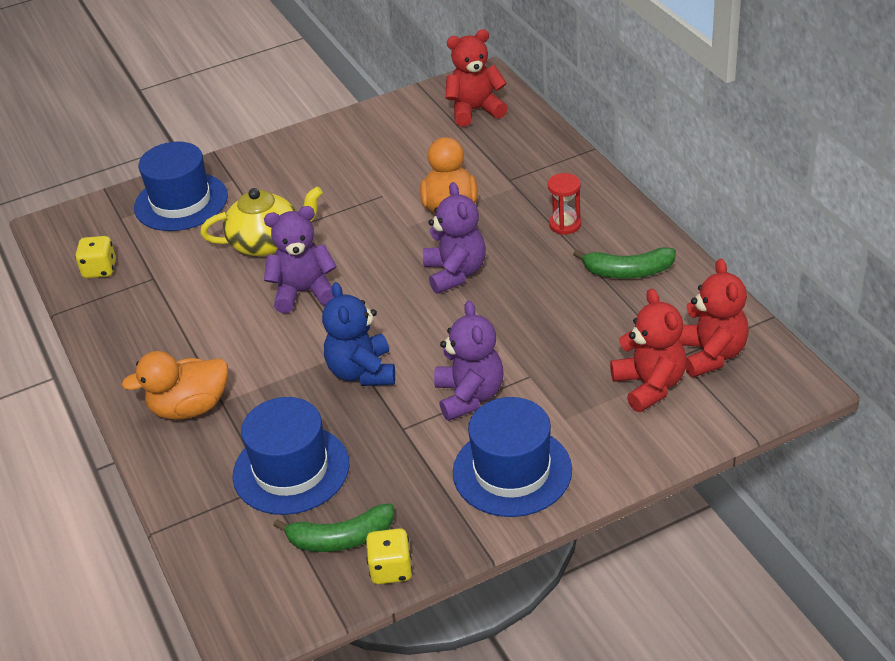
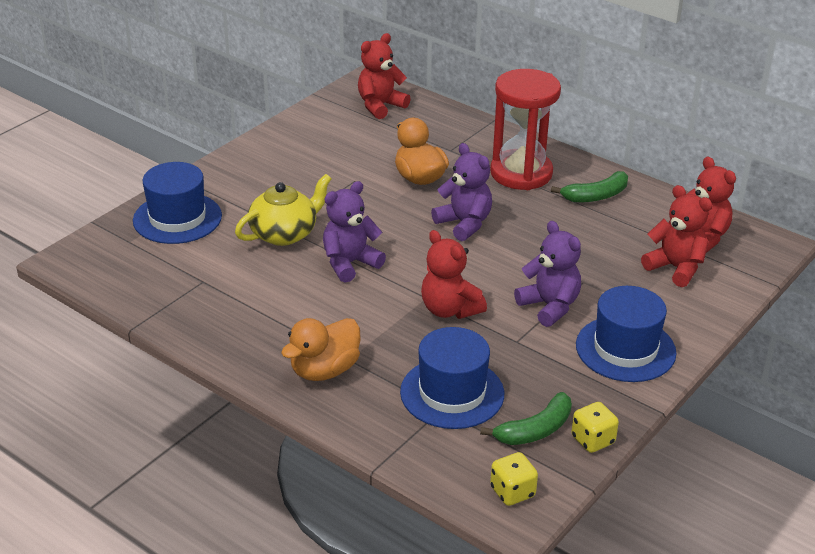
camera: 30 degrees left, 5 degrees down
(100, 270) = (145, 285): yellow dice -> yellow dice (512, 492)
(362, 372) = (449, 309): blue teddy bear -> red teddy bear
(565, 224) = (521, 173): red hourglass -> red hourglass, size x2.31

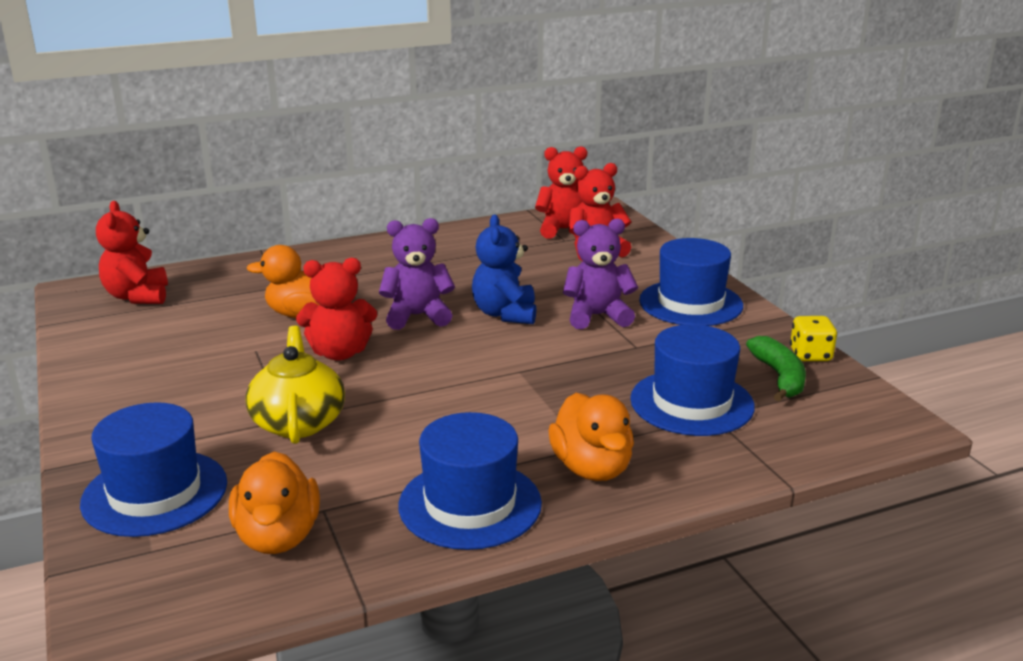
camera: 60 degrees left, 10 degrees down
(167, 276) = (278, 537): none -> orange duck
(247, 333) = (470, 504): none -> blue hat
(350, 263) = (409, 397): purple teddy bear -> none
(449, 309) = (553, 365): red teddy bear -> red teddy bear (339, 353)
(507, 261) = (505, 314): none -> blue teddy bear
(512, 492) = (866, 415): yellow dice -> none
(521, 173) = (371, 267): red hourglass -> none
(595, 196) = (452, 248): green banana -> none

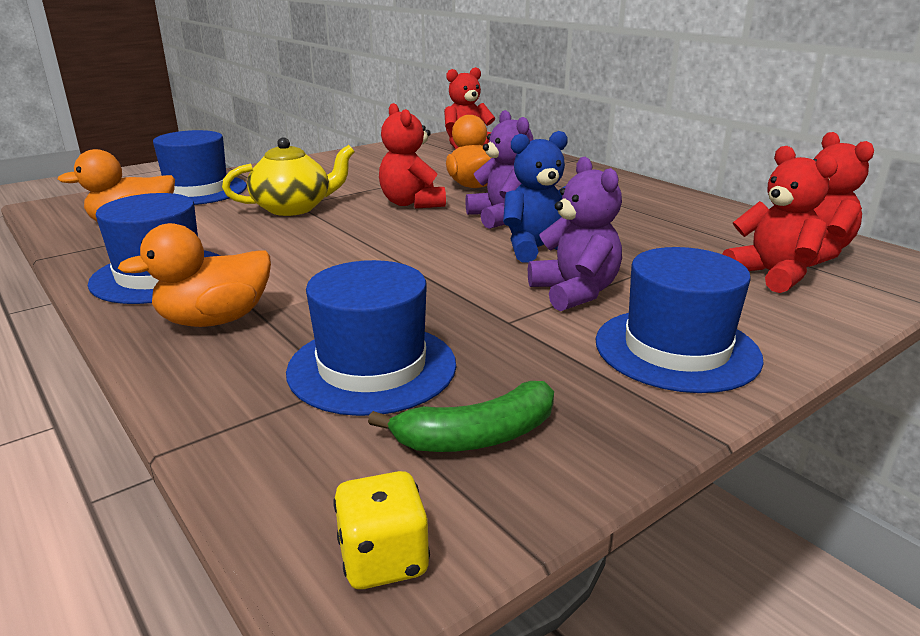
camera: 75 degrees right, 0 degrees up
(810, 355) = (578, 468): yellow dice -> yellow dice (383, 560)

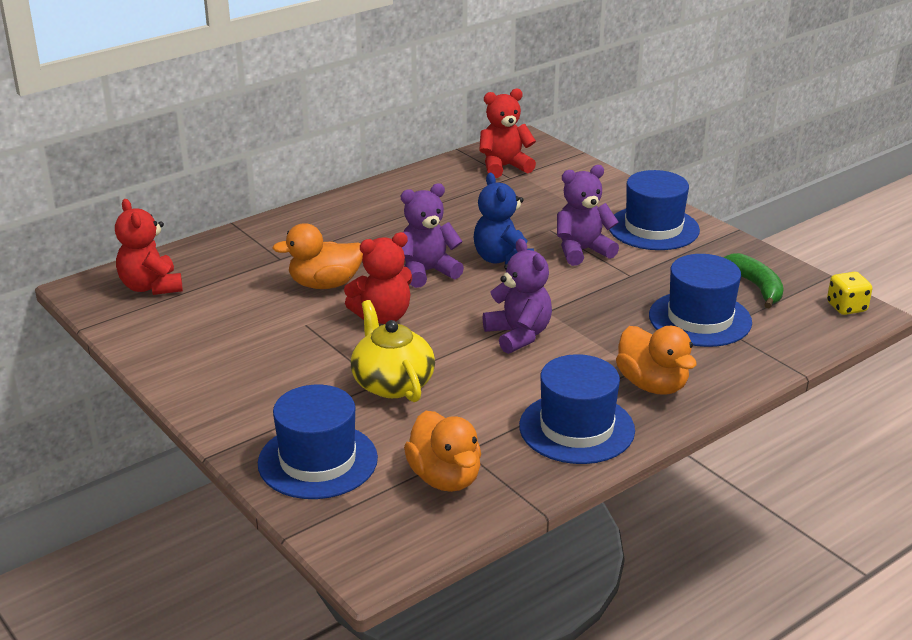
camera: 90 degrees left, 5 degrees up
(360, 254) = (518, 335): none -> purple teddy bear
(772, 275) = (544, 186): red teddy bear -> none

